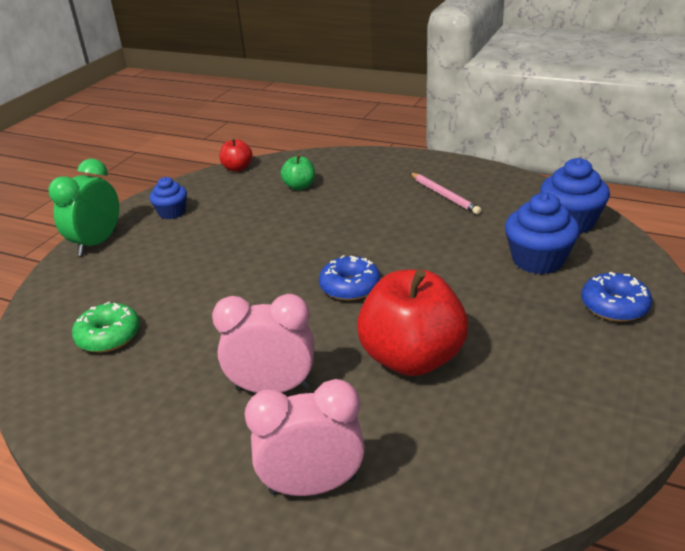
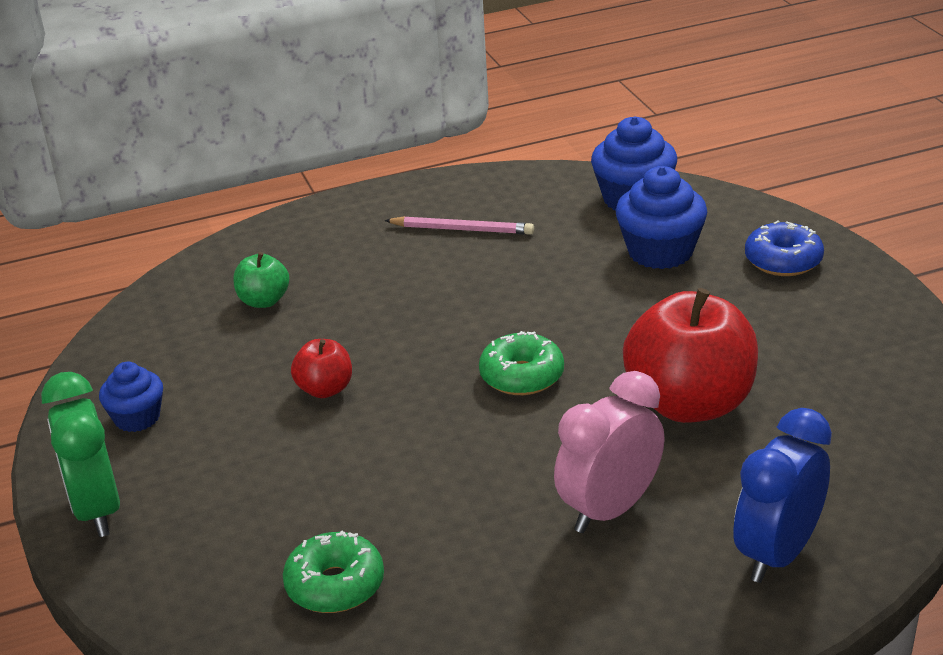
camera: 45 degrees left, 0 degrees up
(237, 168) = (126, 319): red apple -> red apple (325, 389)
(312, 486) = (777, 554): pink clock -> blue clock
(350, 287) = (522, 376): blue donut -> green donut

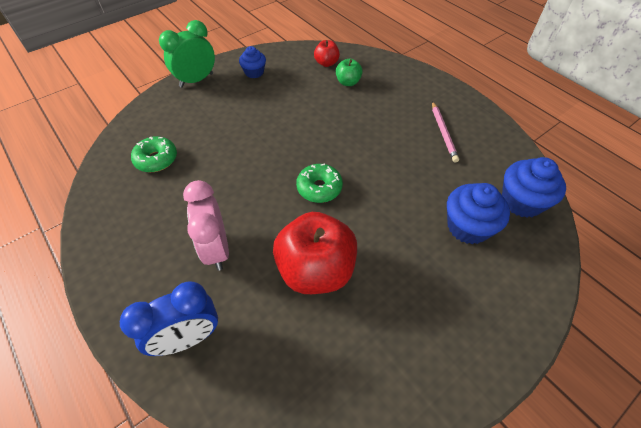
camera: 70 degrees right, 20 degrees up
(325, 389) = (288, 120): red apple -> red apple (326, 63)
(610, 510) = (216, 249): pink clock -> pink clock turned 135 degrees counterclockwise
(777, 554) = (188, 338): blue clock -> blue clock turned 135 degrees clockwise
(783, 261) = (493, 299): blue donut -> none

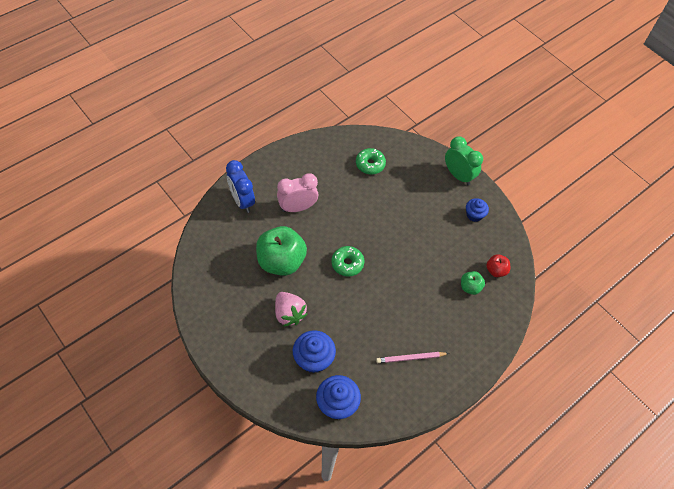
camera: 85 degrees right, 5 degrees up
(316, 270) = (281, 261): red apple -> green apple
(405, 257) = (289, 314): none -> pink strawberry

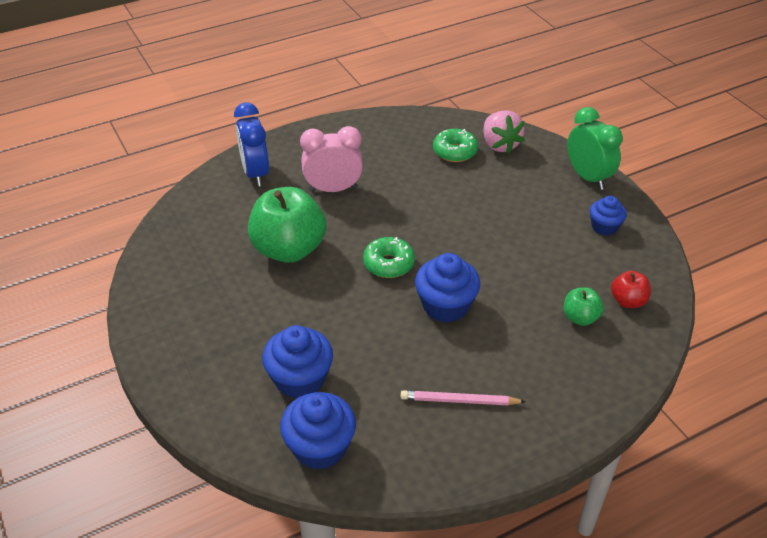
camera: 15 degrees right, 15 degrees down
(289, 314) = (280, 315): pink strawberry -> pink strawberry (500, 145)
(389, 291) = (445, 306): none -> blue cupcake

